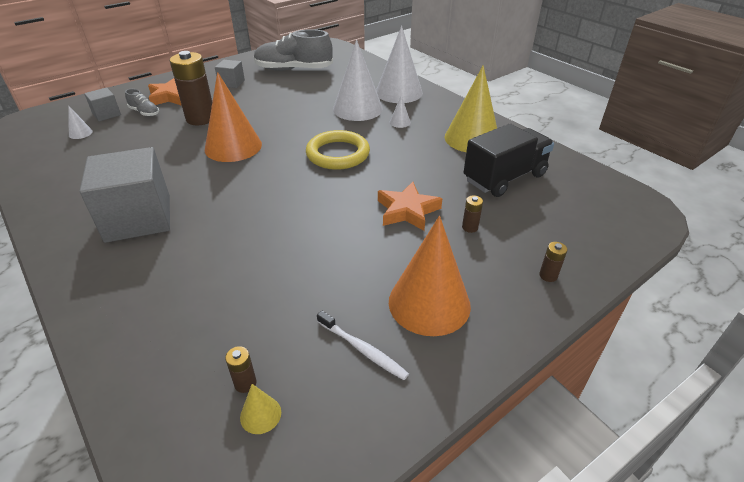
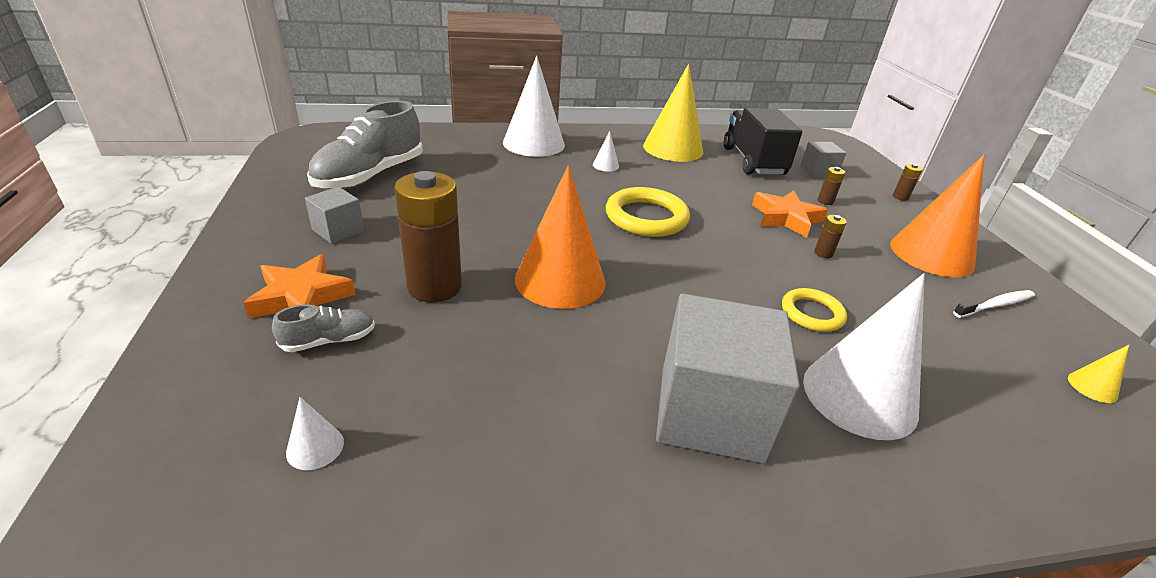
camera: 65 degrees left, 5 degrees down
(106, 114) = (267, 393): grey cube -> grey cube (818, 172)
(245, 383) = (1052, 387): brown battery -> brown battery (823, 253)
(266, 242) = (812, 313): none -> yellow ring
(357, 109) = (547, 174): white cone -> white cone (859, 396)

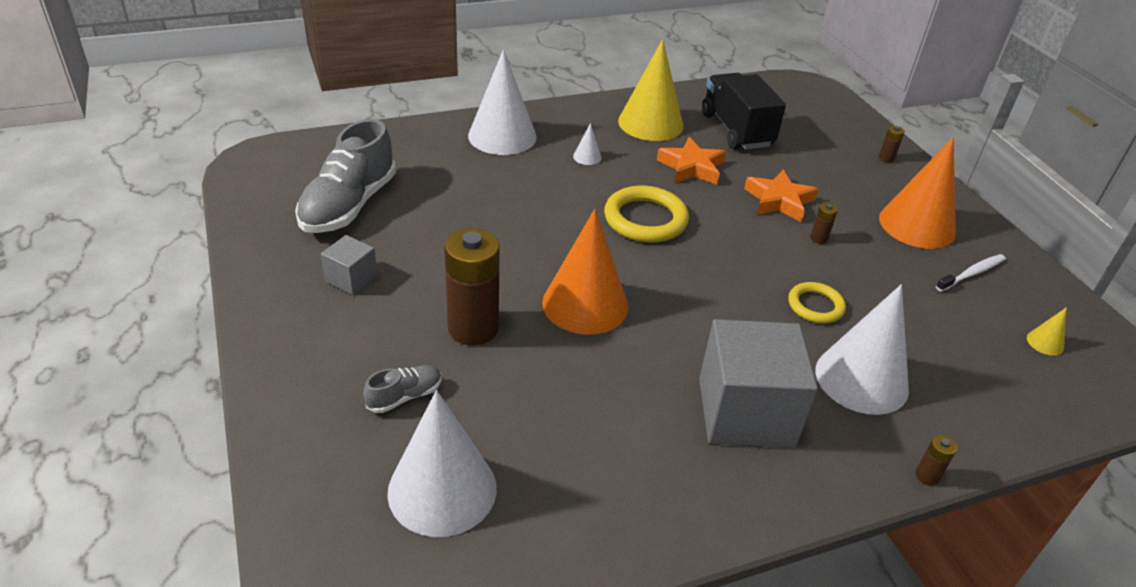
camera: 10 degrees left, 5 degrees up
(301, 297) = (356, 357): orange star -> orange star (691, 167)
(315, 447) = (442, 489): white cone -> white cone, size x2.45
(818, 172) = (803, 136): grey cube -> none
(825, 201) = (814, 174): brown battery -> brown battery (927, 476)

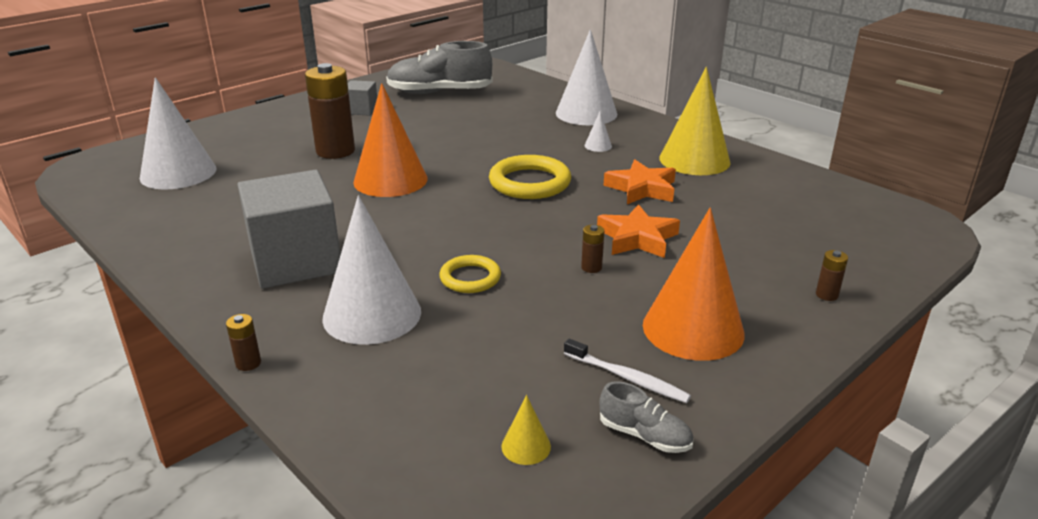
camera: 70 degrees right, 10 degrees down
(404, 396) = (256, 147): grey shoe -> grey shoe (644, 435)
(736, 130) = (747, 199): black truck -> none

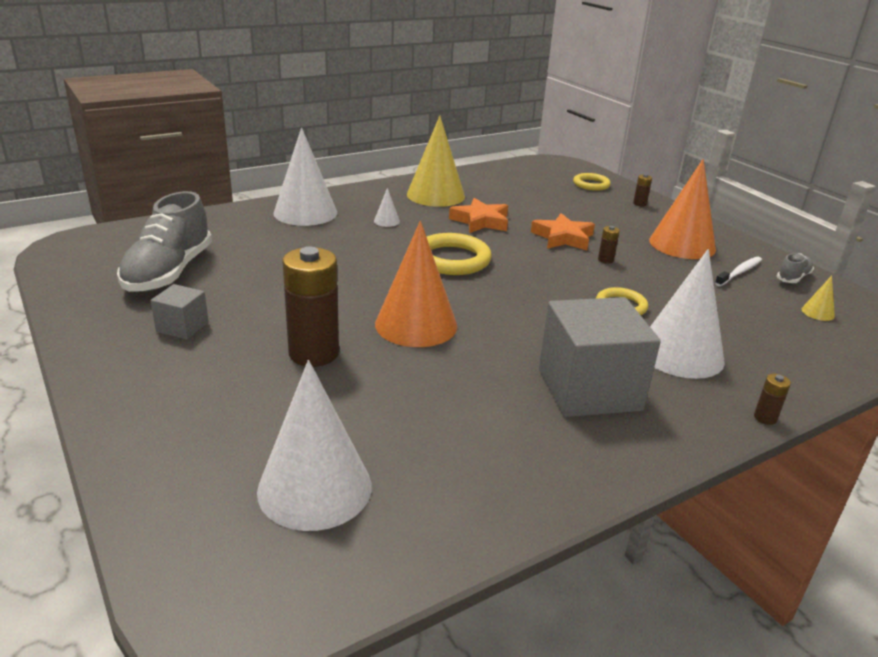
camera: 80 degrees left, 0 degrees up
(861, 253) = (591, 184): none -> yellow ring

